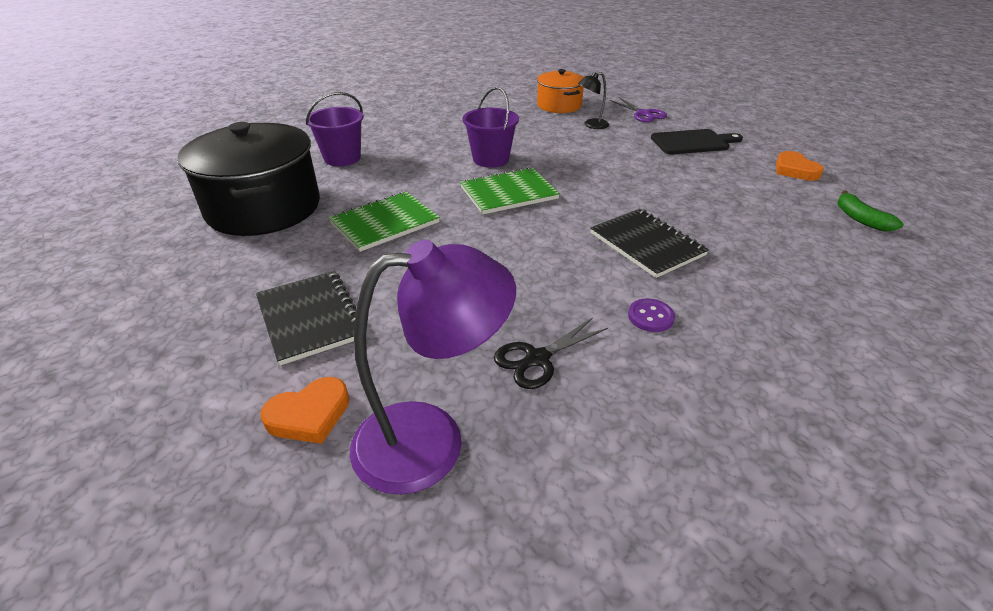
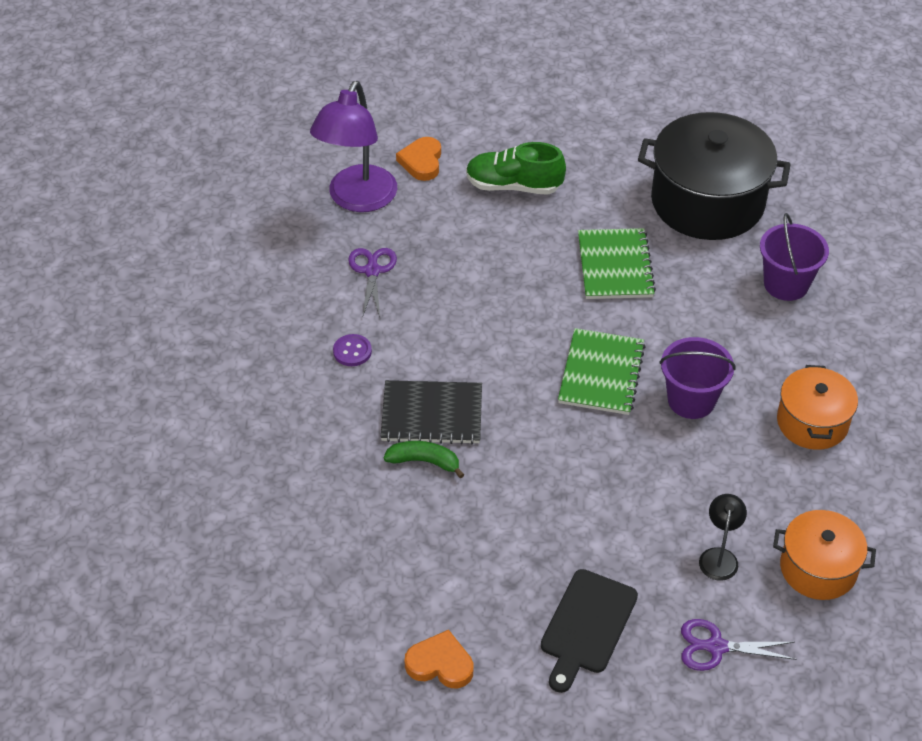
camera: 125 degrees right, 10 degrees up
(311, 318) = (513, 186): black notebook -> green shoe
(461, 126) = (812, 422): none -> orange pot
(537, 359) = (372, 271): black scissors -> purple scissors
(860, 219) = (316, 616): green banana -> green banana (424, 461)

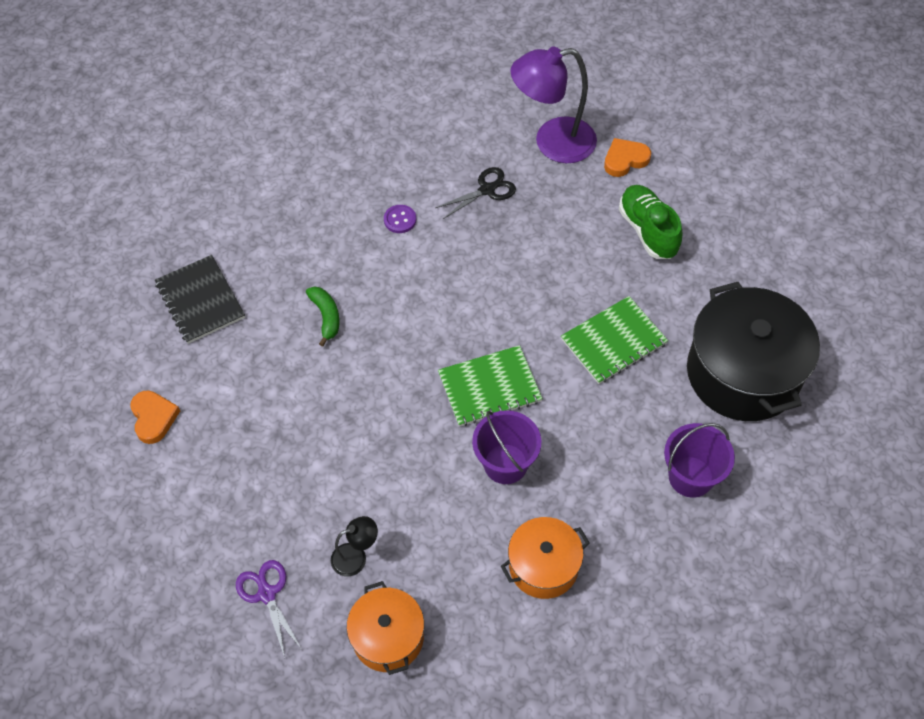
camera: 60 degrees right, 10 degrees up
(372, 271) = (487, 190): purple scissors -> black scissors
(432, 414) = (373, 298): black notebook -> black notebook (200, 300)
(587, 626) = (237, 495): black cutting board -> none

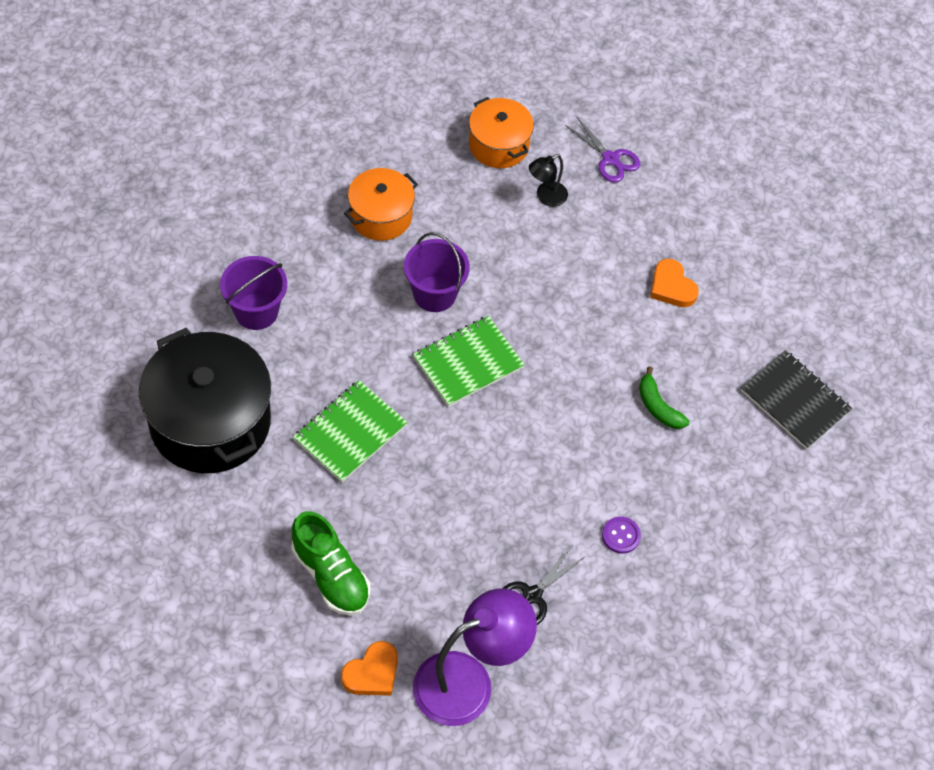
camera: 160 degrees right, 0 degrees up
(154, 418) = (779, 279): orange heart -> orange heart (672, 287)

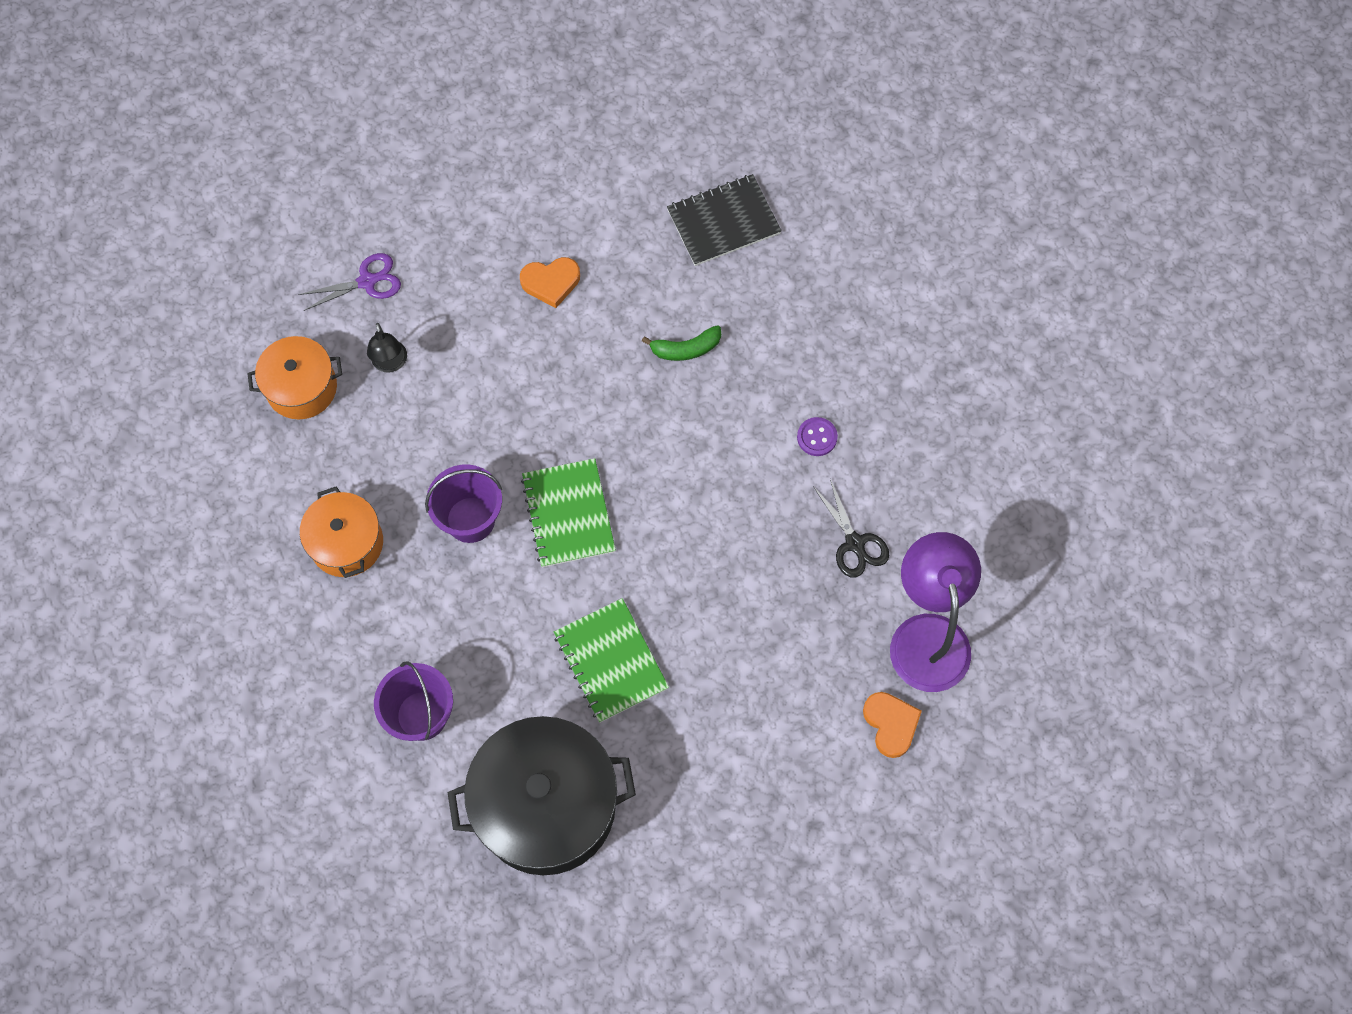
camera: 65 degrees left, 10 degrees up
(331, 575) = (771, 732): green shoe -> none

